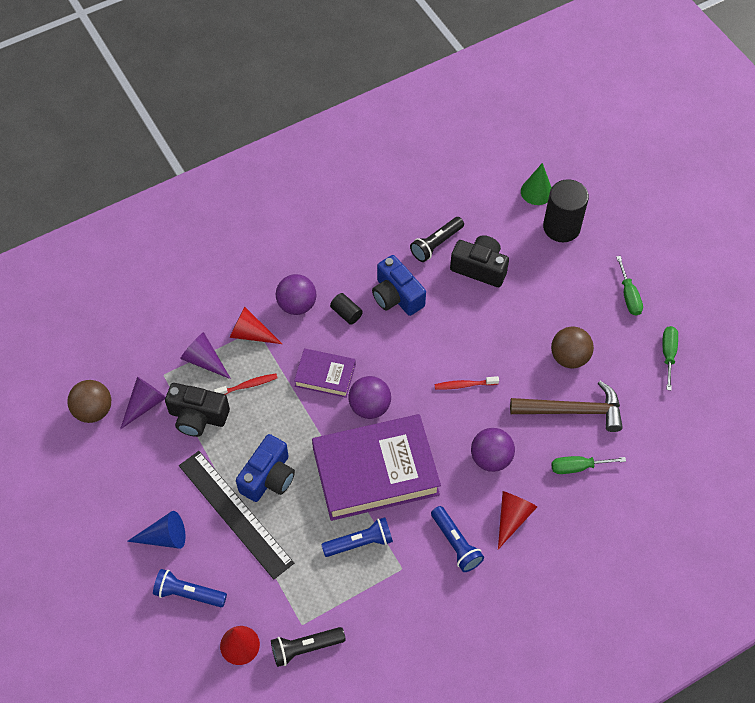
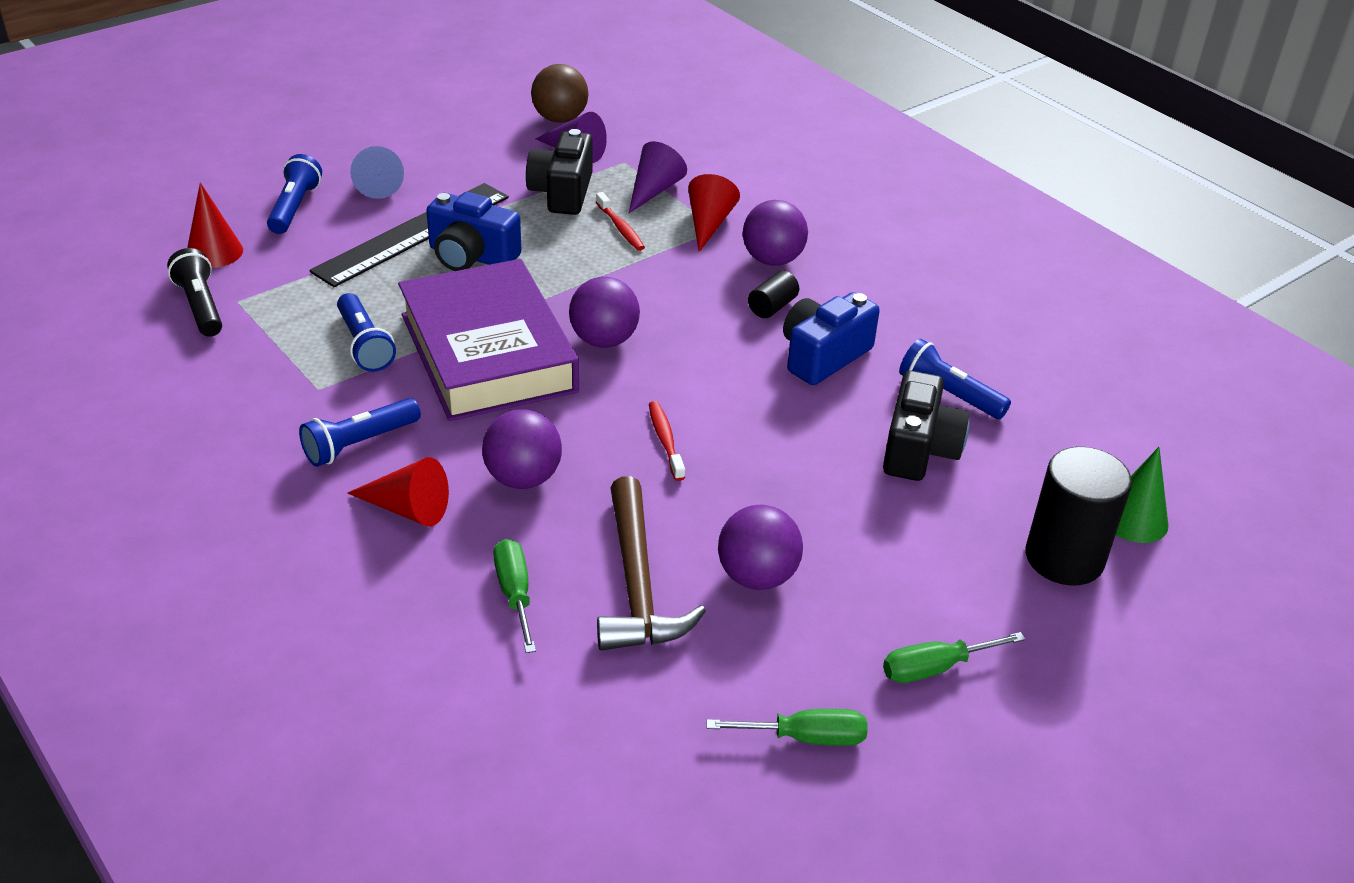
camera: 80 degrees right, 20 degrees down
(325, 375) = (652, 294): purple book -> none
(436, 244) = (948, 394): black flashlight -> blue flashlight
(569, 357) = (757, 576): brown ball -> purple ball

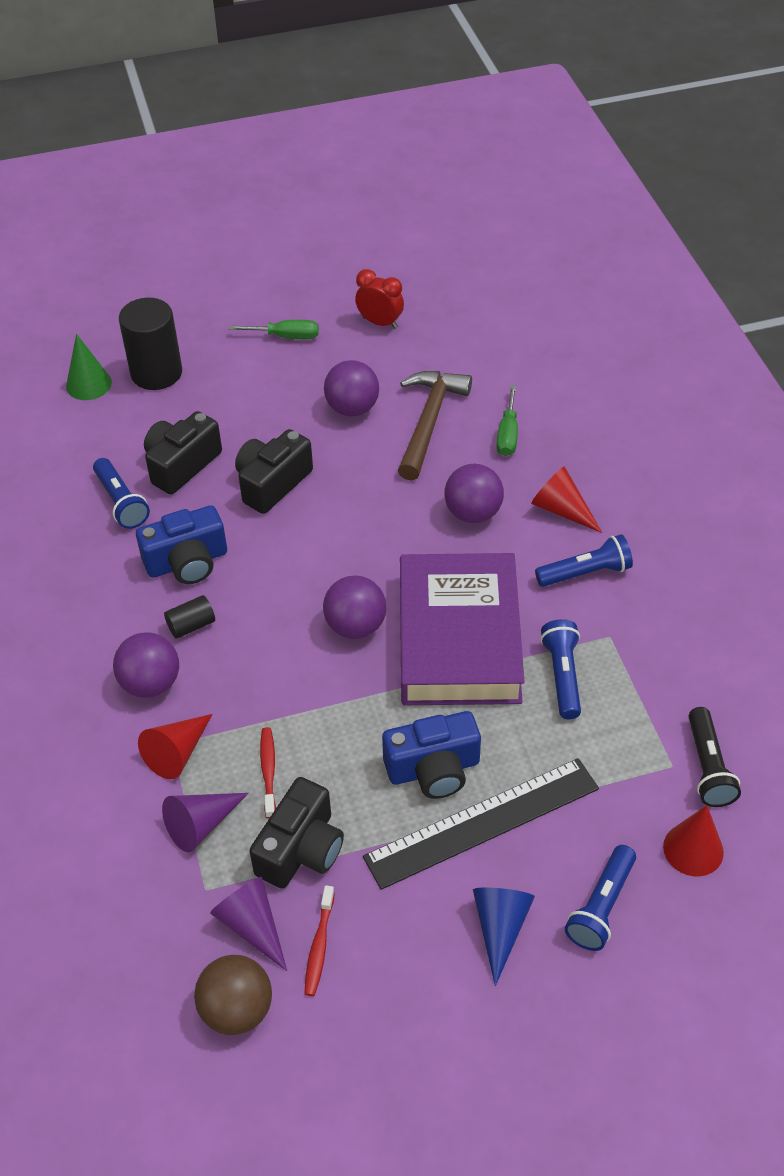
camera: 155 degrees left, 10 degrees up
(471, 256) = (433, 769): blue camera -> blue camera turned 120 degrees clockwise
(665, 440) = (356, 517): red toothbrush -> red toothbrush (319, 946)
(793, 454) = (272, 483): none -> black camera
(806, 737) = (380, 323): green screwdriver -> red clock

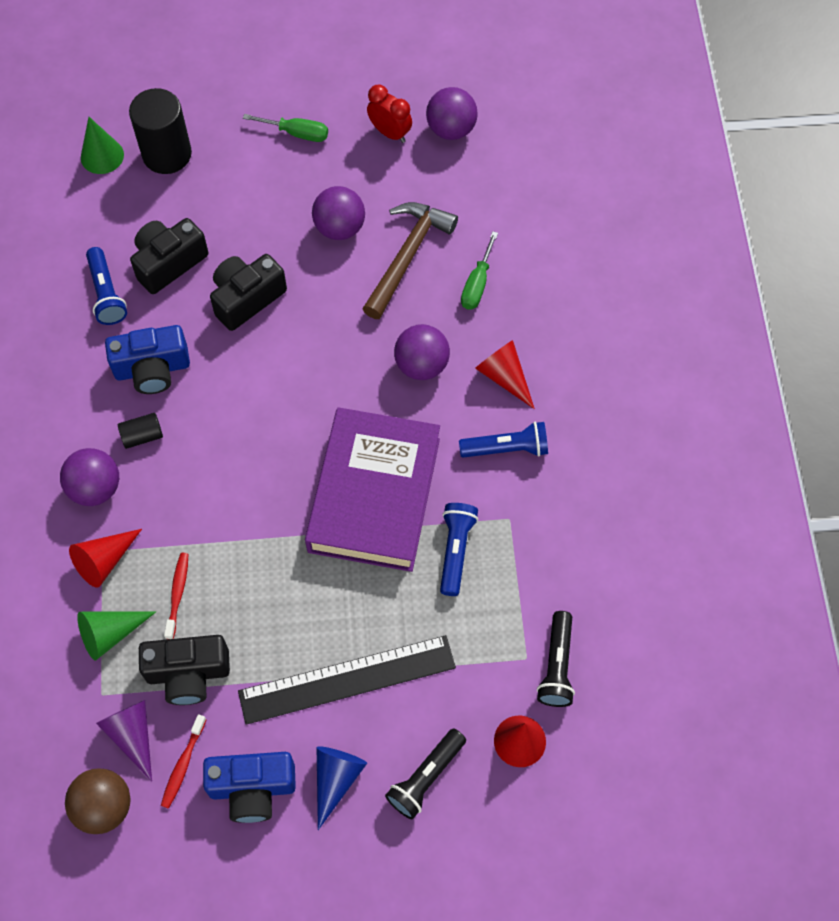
camera: 10 degrees right, 15 degrees up
(201, 825) = (110, 634): purple cone -> green cone
(301, 849) = (188, 673): black camera -> black camera turned 45 degrees clockwise
(355, 626) = (286, 464): purple ball -> purple ball (451, 129)
(433, 769) = (318, 620): blue camera -> blue camera (252, 788)
(601, 906) = (426, 777): blue flashlight -> black flashlight

